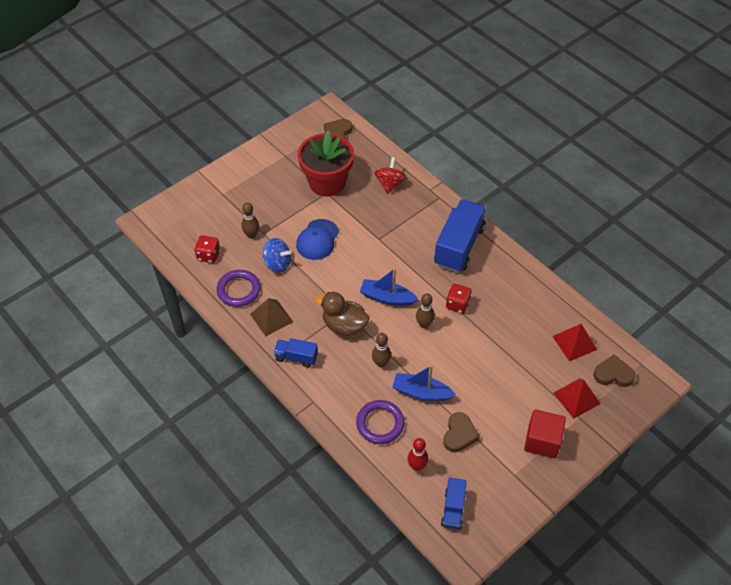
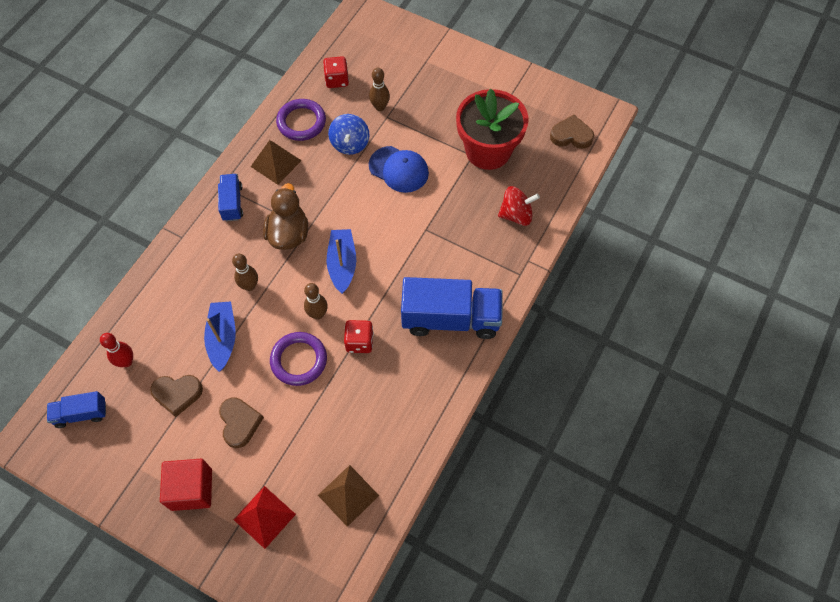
camera: 70 degrees right, 10 degrees up
(317, 240) = (399, 169): blue cap -> blue cap turned 150 degrees counterclockwise
(380, 423) = (171, 309): purple ring -> purple ring (299, 360)
(574, 343) = (348, 495): red pyramid -> brown pyramid
(613, 374) = (314, 556): brown heart -> brown heart (239, 423)

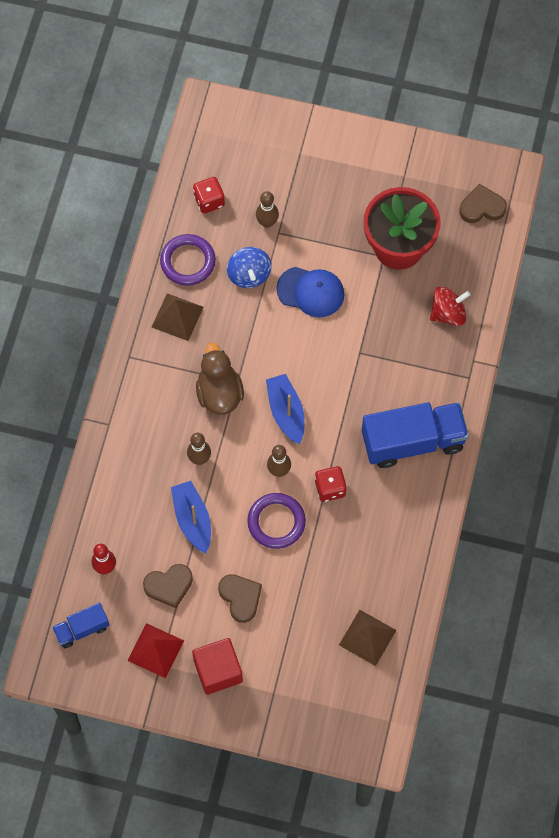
camera: 15 degrees left, 5 degrees up
(232, 203) = (147, 373): blue truck -> none
(264, 516) = (296, 677): red pyramid -> red pyramid (155, 650)

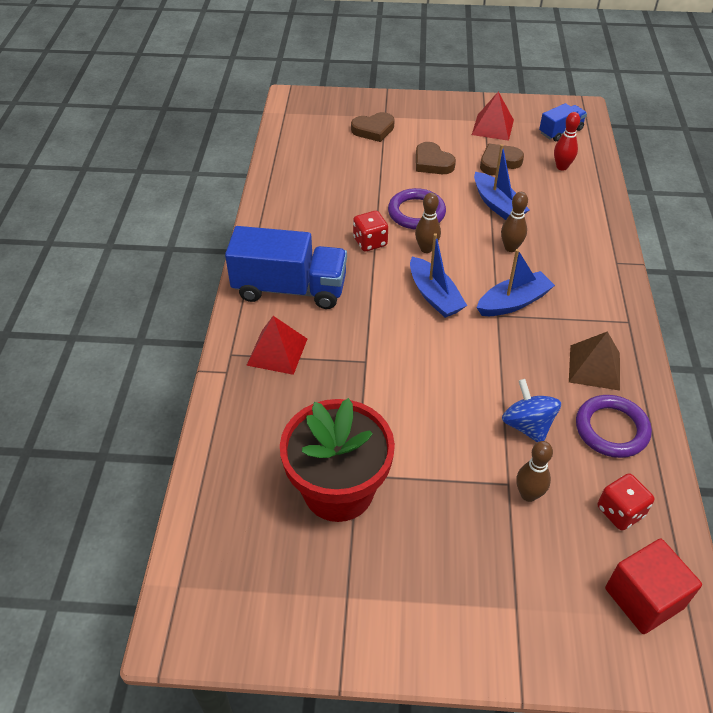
camera: 170 degrees right, 20 degrees down
(218, 671) = (435, 122): red cube -> red cube (644, 598)
(219, 393) = (513, 302): brown duck -> blue boat
(311, 292) = (442, 417): blue cap -> none
(367, 637) = (312, 153): brown pyramid -> none
(413, 441) = (290, 289): blue truck -> blue truck turned 150 degrees counterclockwise
(430, 374) = (277, 351): none -> red pyramid
(448, 313) = (262, 418): red spinning top -> none
(482, 207) = (222, 566): brown heart -> brown heart (373, 130)

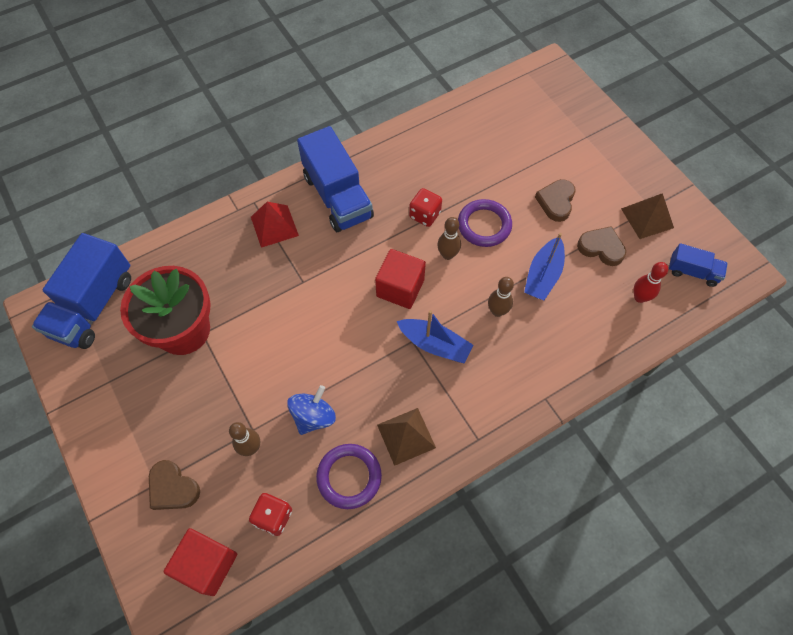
camera: 55 degrees right, 15 degrees up
(227, 567) = (93, 305): none -> blue truck
(373, 130) = (560, 139): brown heart -> brown heart (173, 488)
(434, 296) = (400, 288): blue boat -> red cube
(493, 127) = (647, 218): red pyramid -> brown pyramid

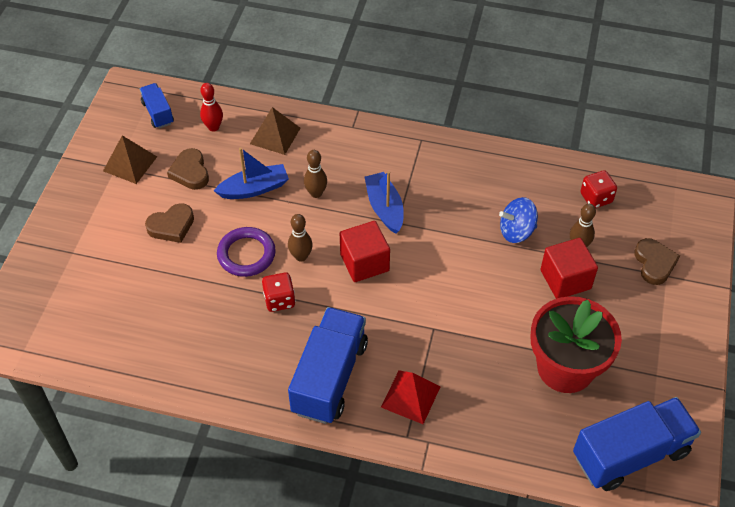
camera: 135 degrees left, 10 degrees down
(207, 564) = (660, 205): red cube -> red cube (565, 279)
(349, 477) = (525, 182): purple ring -> none
(406, 436) = (465, 174): brown pyramid -> brown pyramid (275, 135)

